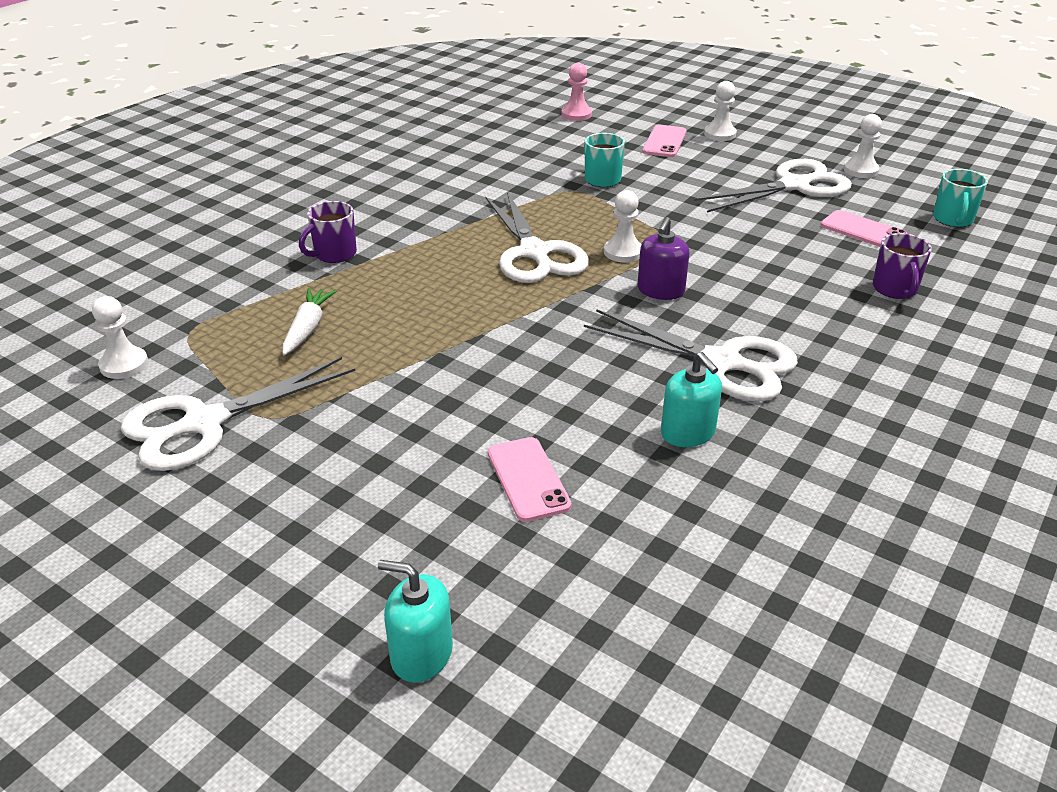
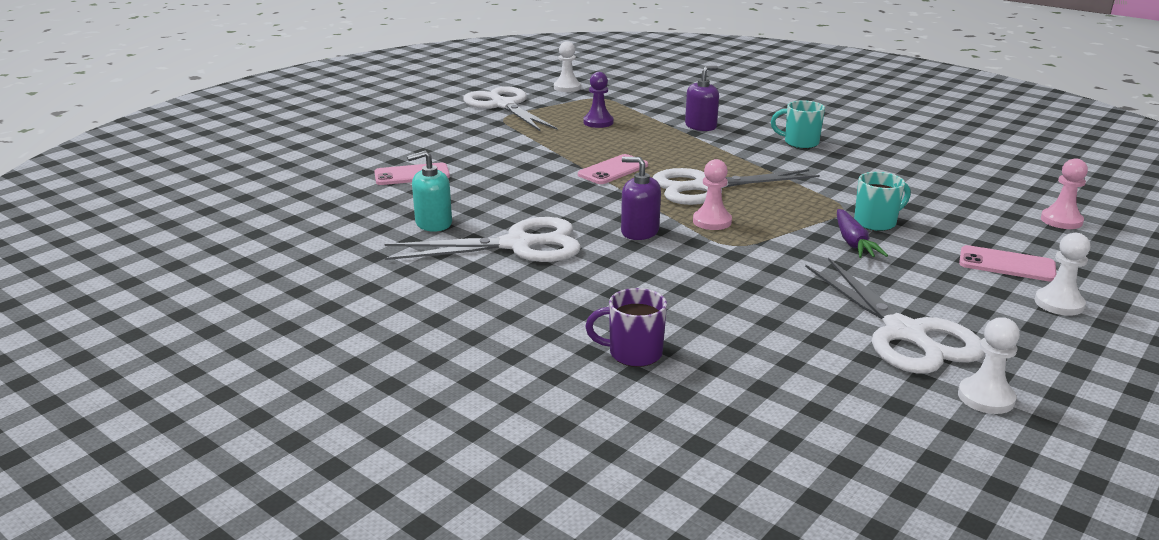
camera: 95 degrees right, 10 degrees down
(307, 328) = (598, 122): white carrot -> purple pawn
(334, 254) = (700, 126): purple mug -> purple soap dispenser
(421, 654) = (297, 150): turquoise soap dispenser -> none
(623, 252) = (712, 221): white pawn -> pink pawn
(647, 191) = (853, 242): none -> purple carrot
(722, 363) = (518, 245): white scissors -> white scissors turned 135 degrees counterclockwise
(863, 231) = (781, 361): pink phone -> pink phone (613, 170)
(953, 220) = (832, 445): turquoise mug -> turquoise mug (800, 143)

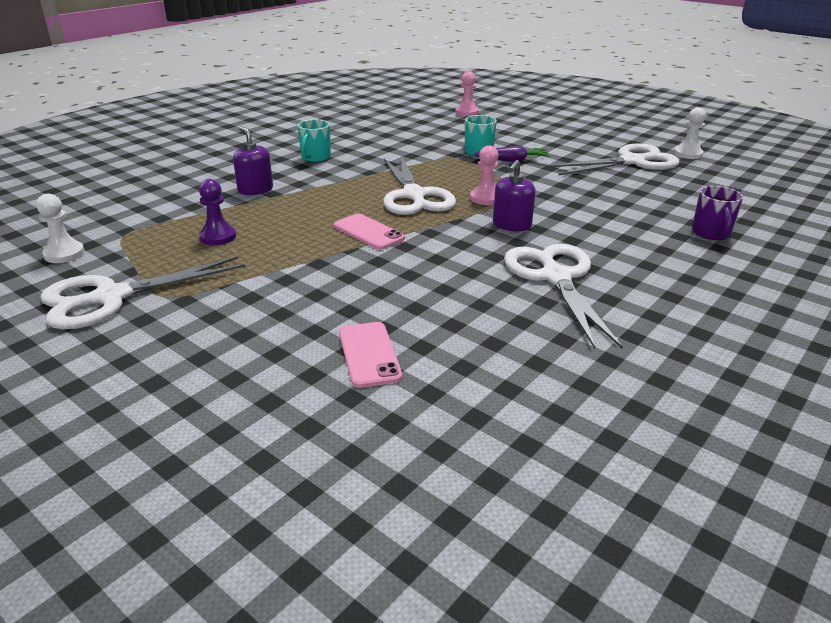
camera: 90 degrees left, 5 degrees up
(433, 223) = (517, 327): turquoise soap dispenser -> none
(1006, 264) = (532, 131): pink phone -> none
(1059, 304) = (576, 128): white pawn -> none

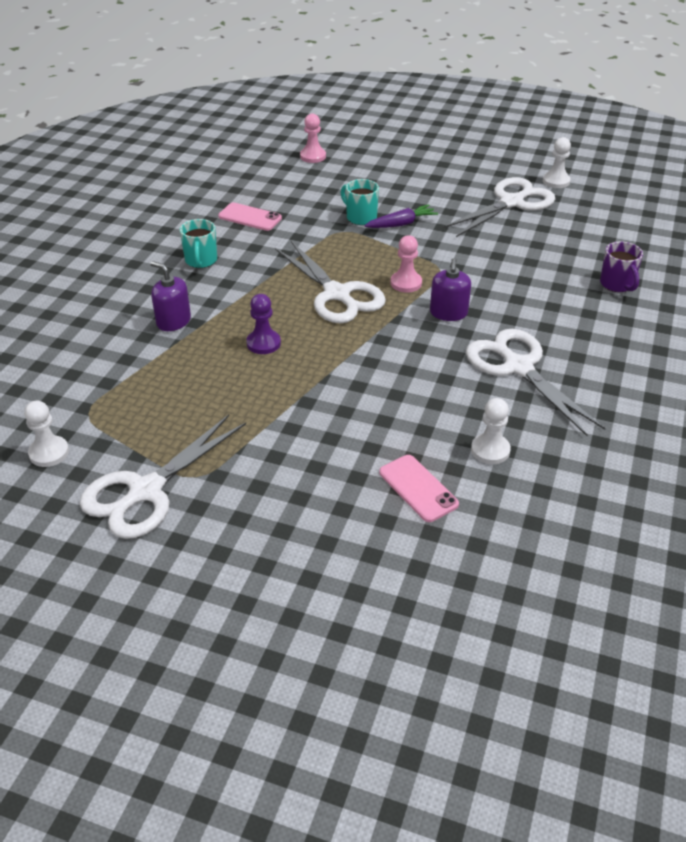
camera: 20 degrees left, 10 degrees up
(218, 237) = (186, 393): purple pawn -> purple pawn (263, 343)
(368, 232) = (326, 352): pink phone -> pink phone (250, 217)
(474, 339) = (490, 450): none -> white pawn

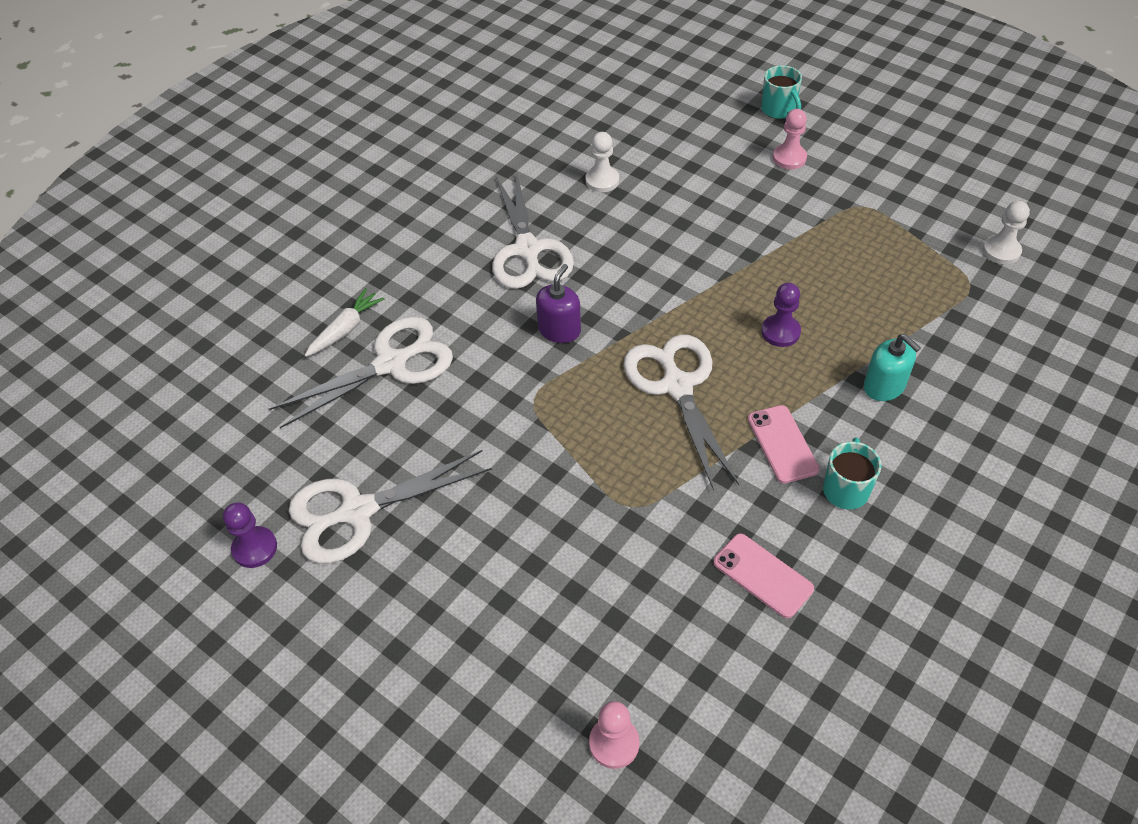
camera: 160 degrees left, 10 degrees up
(146, 491) = (906, 201): white scissors -> white scissors (391, 364)
(173, 321) = (884, 386): purple soap dispenser -> turquoise soap dispenser
(360, 217) = (593, 532): turquoise mug -> turquoise mug (779, 110)
(401, 224) = (541, 501): purple carrot -> none
(406, 283) = (586, 385): pink pawn -> pink pawn (789, 158)
(418, 488) = (677, 163): pink phone -> pink phone (782, 444)
(556, 181) = (255, 548): white pawn -> purple pawn
(617, 284) = (345, 329): purple mug -> white carrot

